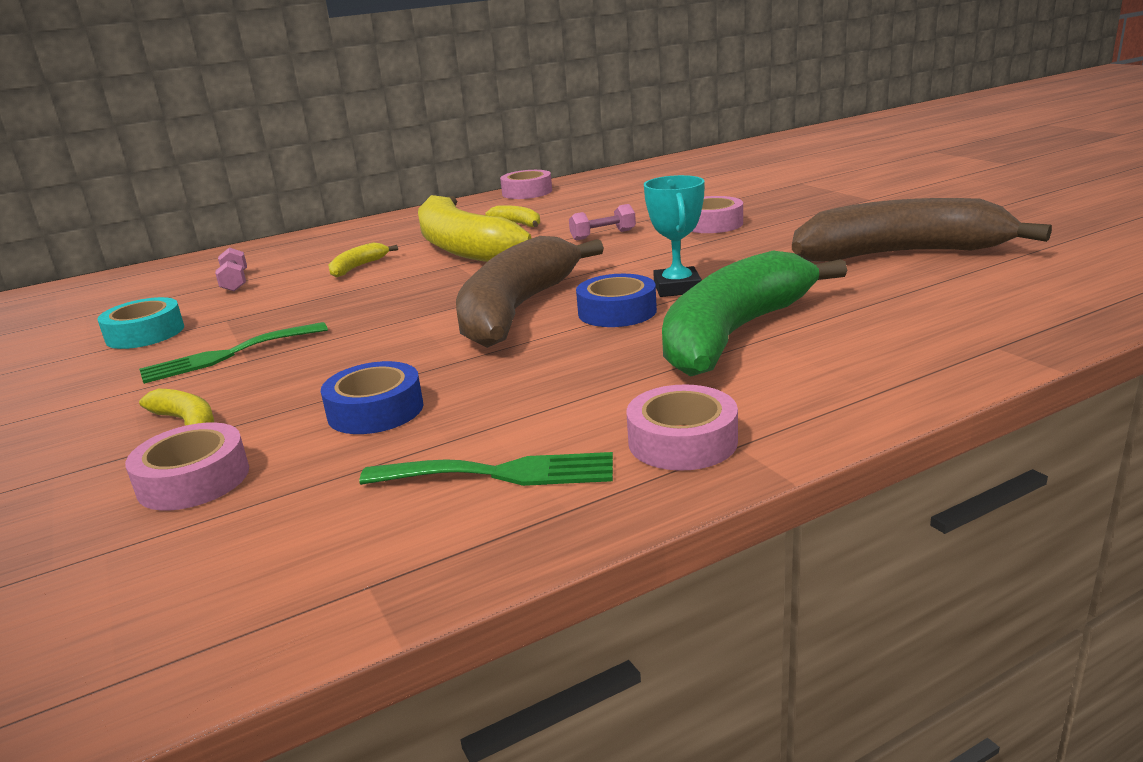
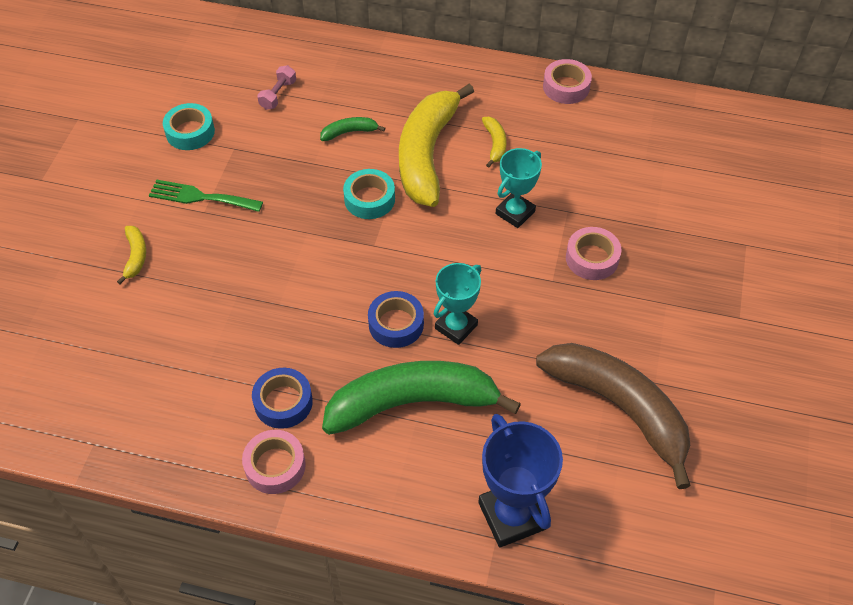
camera: 40 degrees right, 30 degrees up
(193, 480) = (102, 312): pink tape -> none
(358, 267) = (349, 132): yellow banana -> green banana
(375, 410) = (204, 319): blue tape -> blue tape (283, 402)
(448, 280) = (369, 199): none -> turquoise tape
(500, 473) = (194, 418): green fork -> none
(517, 310) = (358, 273): brown banana -> none
(603, 235) = (515, 213): pink dumbbell -> turquoise trophy
(974, 330) = (512, 515): none -> blue trophy

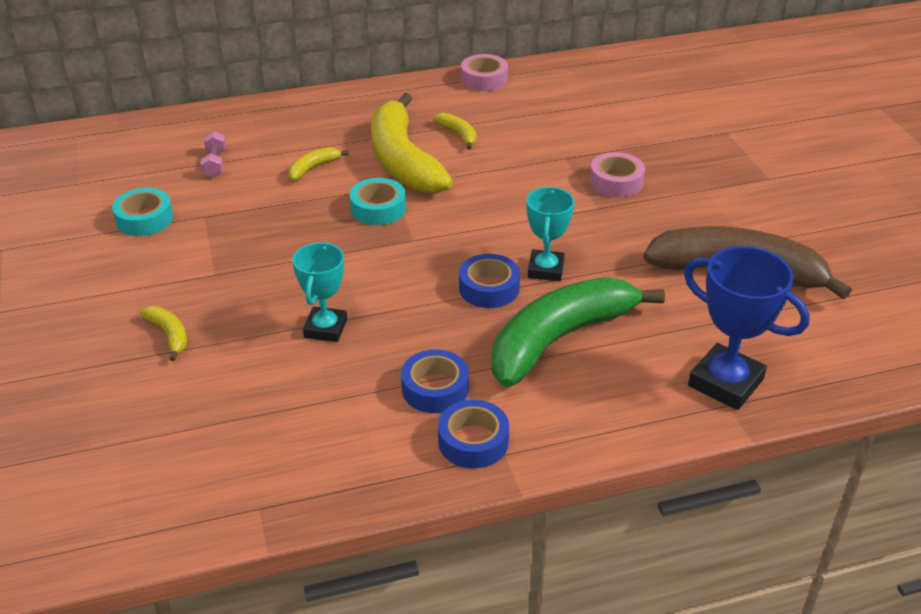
camera: 30 degrees left, 15 degrees down
(200, 197) = (201, 264): green fork -> none
(275, 466) = (473, 441): pink tape -> blue tape
(349, 132) = (313, 168): green banana -> yellow banana
(515, 213) = (521, 174): turquoise trophy -> turquoise trophy (325, 328)

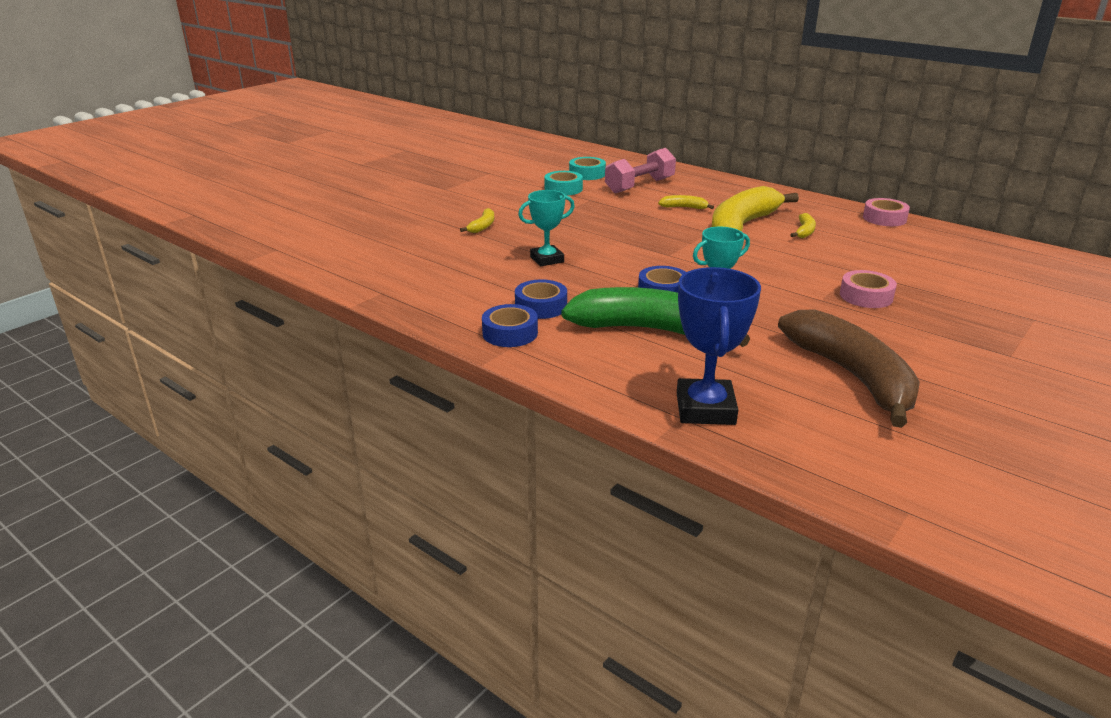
camera: 55 degrees right, 10 degrees down
(215, 163) = (639, 186): pink dumbbell -> pink dumbbell, size x1.93
(378, 208) = (680, 236): turquoise tape -> turquoise tape (587, 174)

